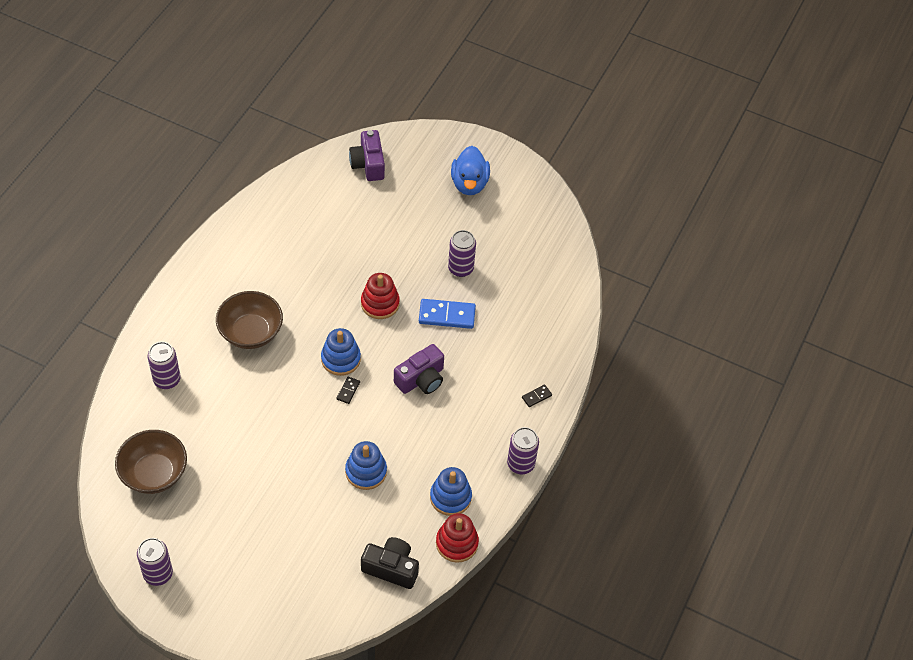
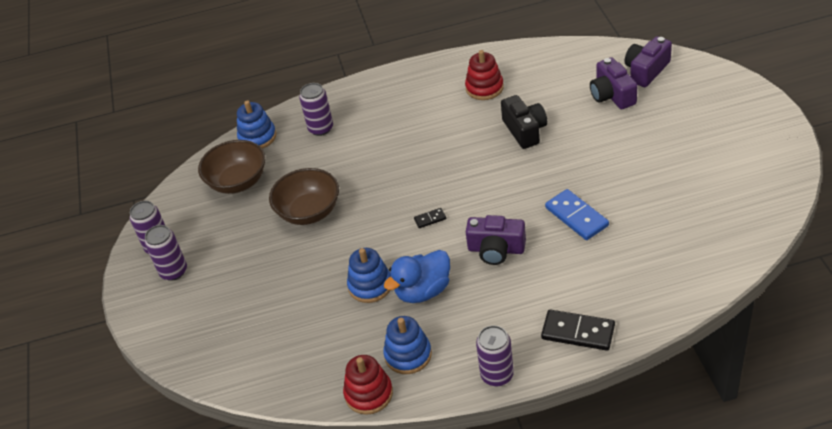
camera: 60 degrees right, 10 degrees down
(251, 332) = (412, 134): brown bowl -> brown bowl (309, 212)
(340, 359) = (453, 193): blue stacking toy -> blue stacking toy (257, 137)
(366, 201) = (612, 95): none -> purple camera
(380, 303) = (532, 173): red stacking toy -> red stacking toy (484, 88)
(391, 568) = (299, 370): black camera -> black camera (525, 130)
(460, 268) = (632, 189): purple can -> purple can (173, 271)
(469, 183) = (720, 131): blue duck -> blue duck (423, 291)
(536, 396) = (578, 332): black domino -> black domino, size x2.03

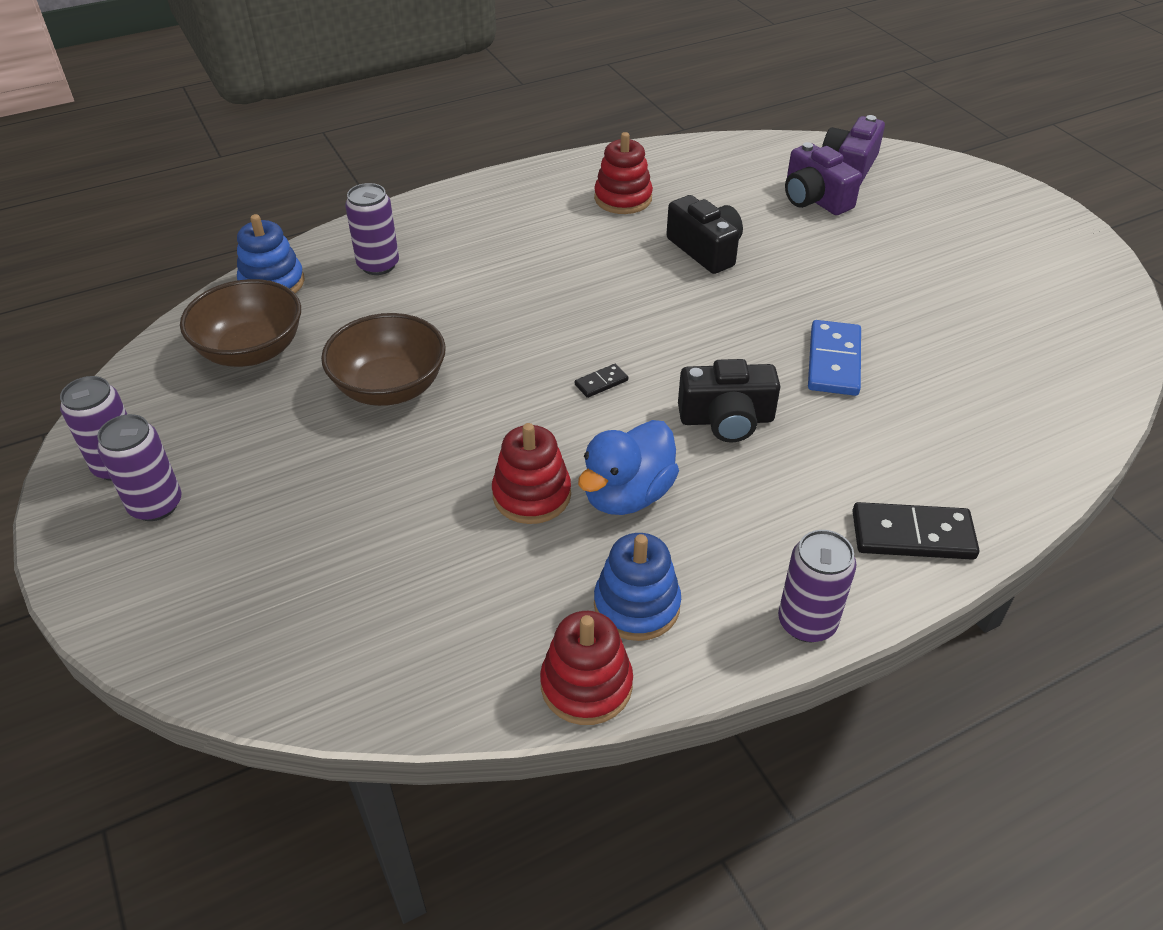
camera: 20 degrees left, 0 degrees up
(370, 285) = (531, 495): blue stacking toy -> red stacking toy
(496, 249) = (726, 419): purple camera -> black camera
(576, 216) = (834, 361): blue domino -> blue domino turned 60 degrees clockwise

